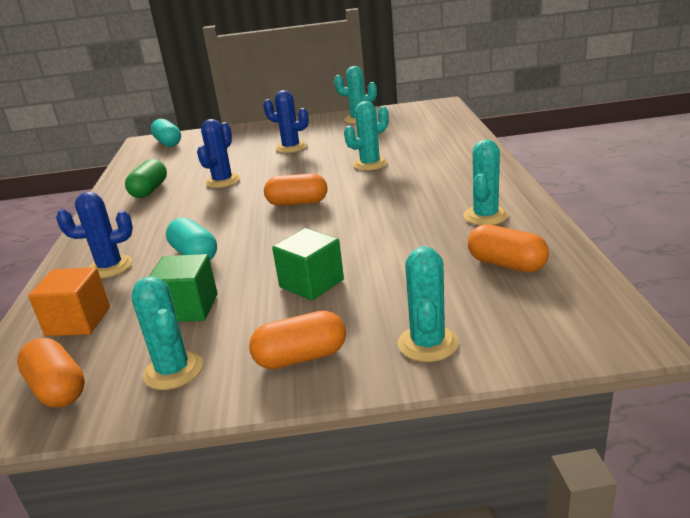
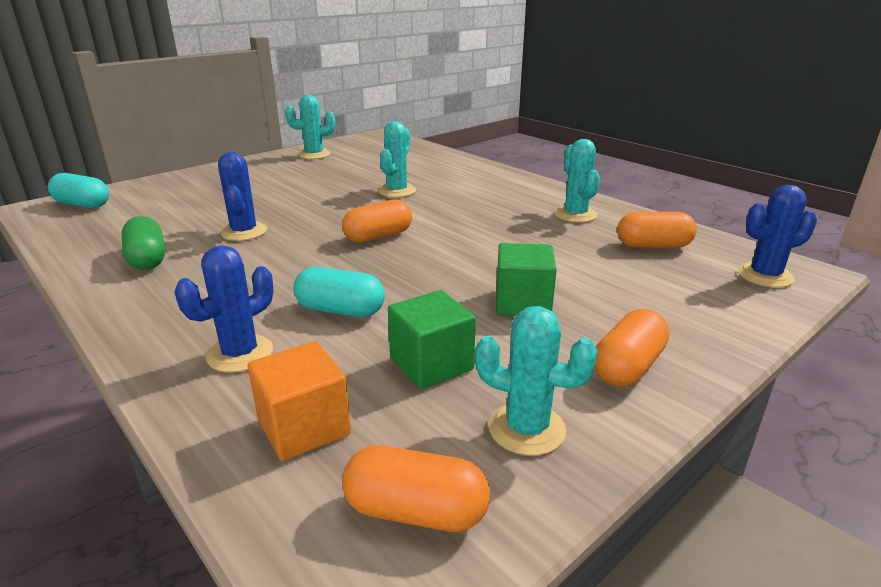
camera: 40 degrees left, 0 degrees up
(291, 147) = (277, 188): blue cactus -> blue cactus (765, 276)
(427, 344) = (704, 319): turquoise cactus -> none

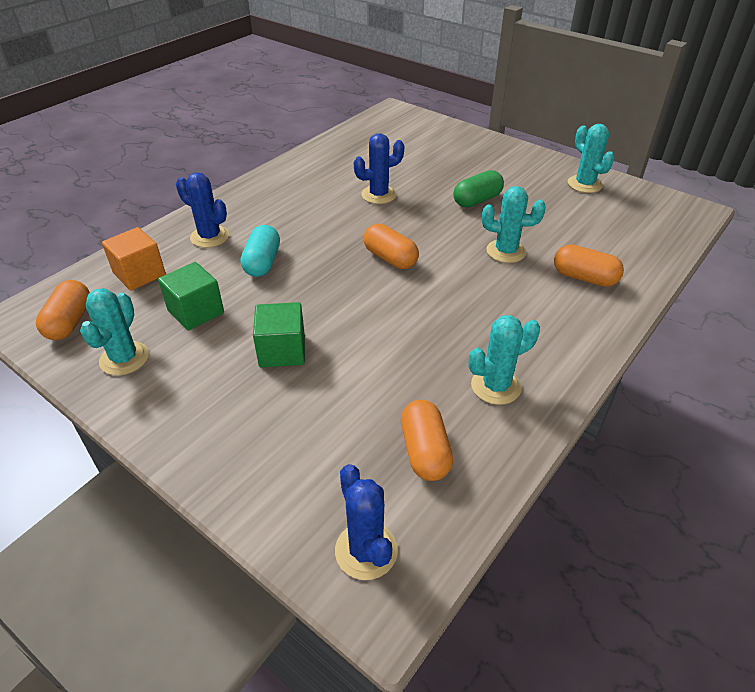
camera: 80 degrees right, 15 degrees up
(82, 205) = (404, 122): turquoise capsule -> none
(147, 259) = (324, 172): green capsule -> green capsule (477, 200)
(628, 367) = (187, 411): orange capsule -> orange capsule (584, 278)

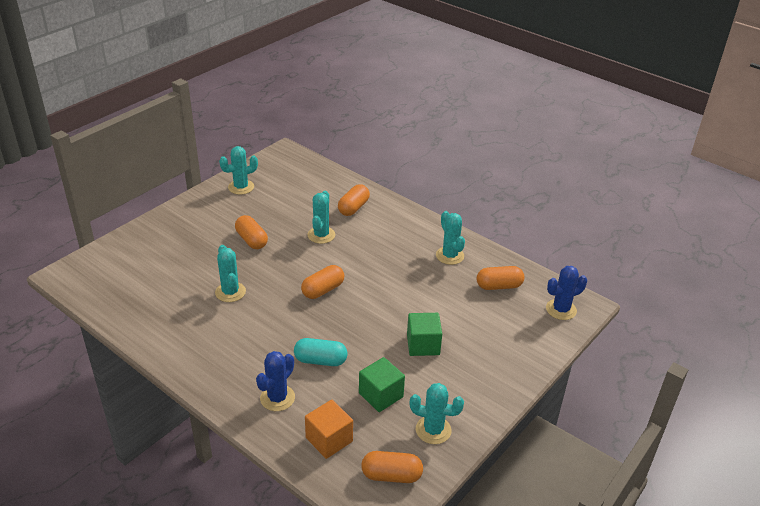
camera: 90 degrees left, 5 degrees down
(379, 195) = (230, 292): blue cactus -> turquoise cactus
(477, 200) = (251, 240): green capsule -> orange capsule

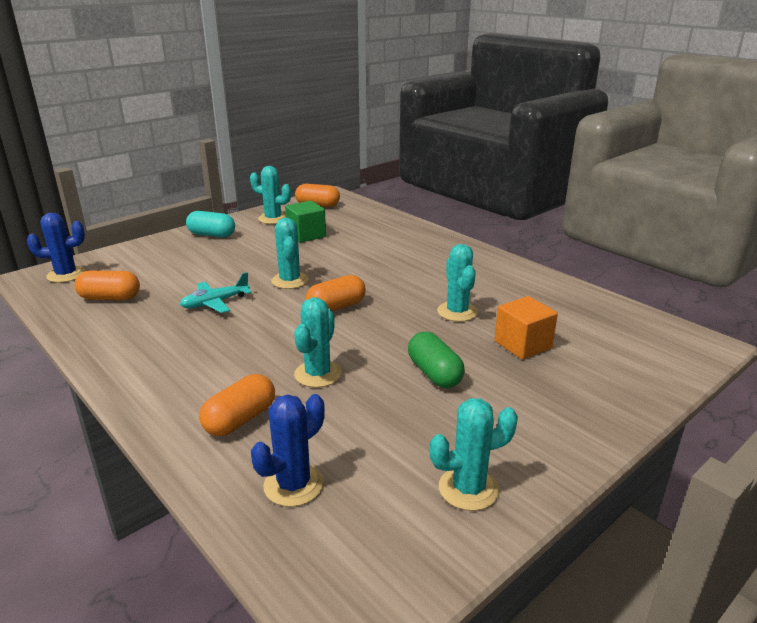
camera: 170 degrees left, 10 degrees down
(251, 240) = (434, 373): orange capsule -> green capsule
(277, 398) = (400, 238): blue cactus -> blue cactus (293, 485)
(320, 360) = (355, 255): turquoise capsule -> turquoise capsule (212, 235)
(329, 439) = (359, 219): orange cube -> orange cube (523, 344)
(416, 287) = (215, 303): none -> turquoise plane
(423, 345) = (245, 259): green cube -> none
(449, 256) = (138, 333): turquoise cactus -> turquoise cactus (290, 281)

